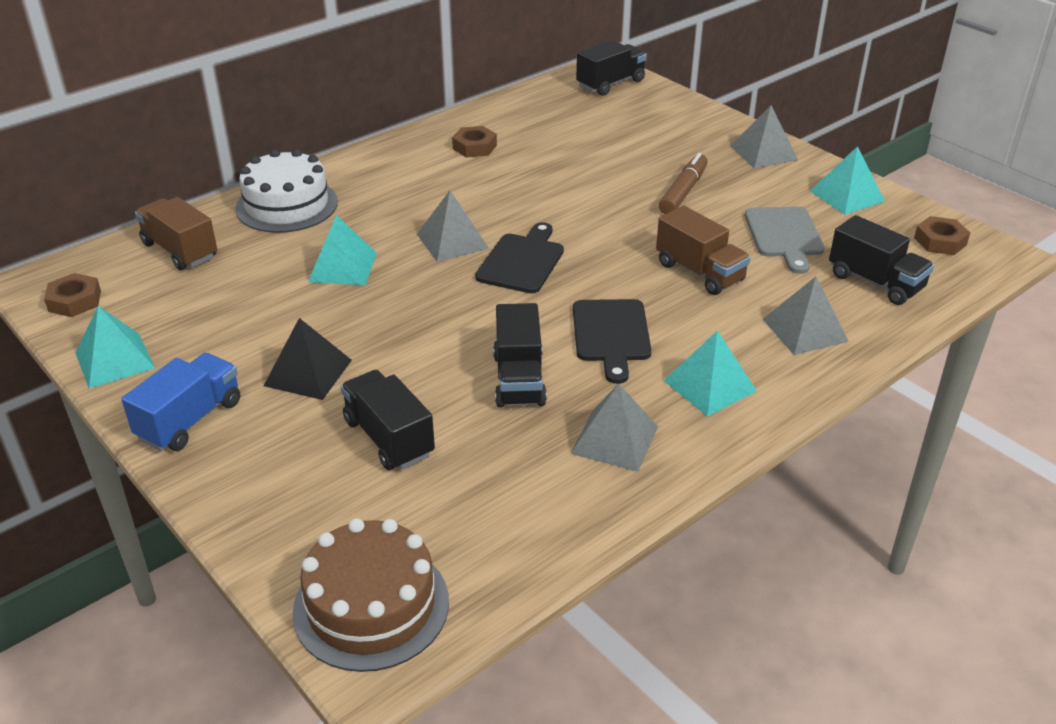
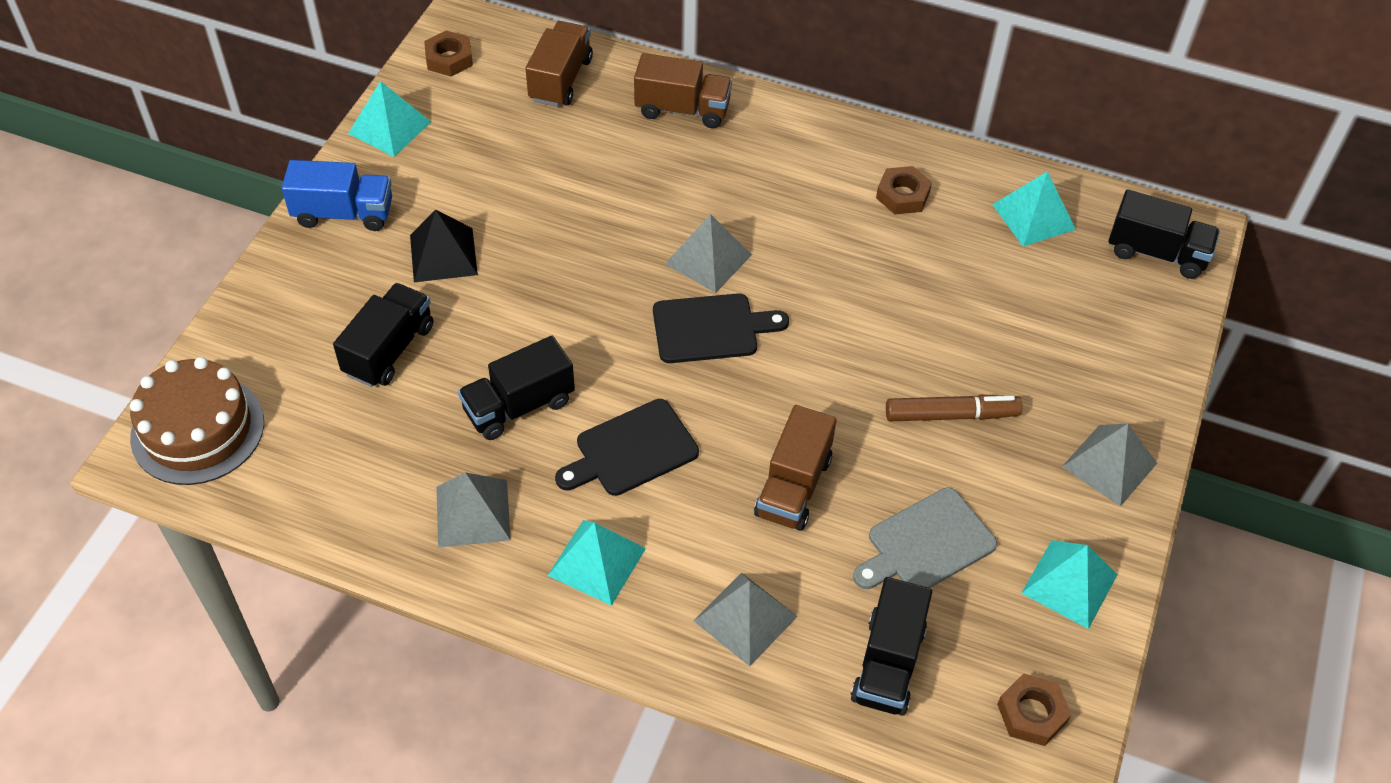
camera: 60 degrees right, 15 degrees up
(287, 205) = (682, 109): white cake -> brown truck
(343, 267) = (610, 200): turquoise pyramid -> turquoise pyramid (1034, 216)

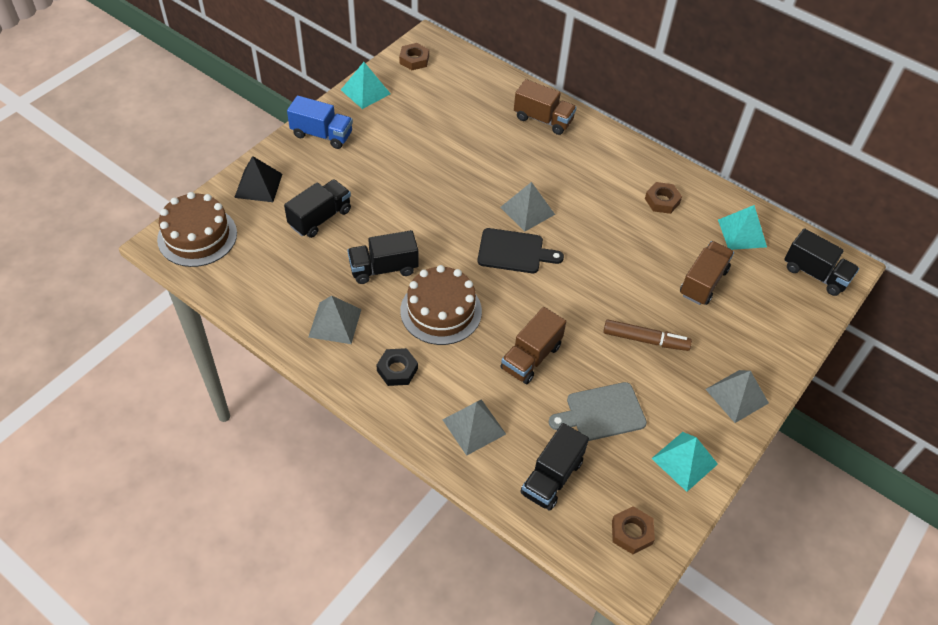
camera: 15 degrees right, 0 degrees up
(443, 255) = (370, 171): black pyramid -> black pyramid (258, 185)
(560, 80) = (475, 86): brown truck -> brown truck (703, 282)
(597, 561) = (397, 370): turquoise pyramid -> black nut
(631, 450) = (441, 311): black cutting board -> brown cake

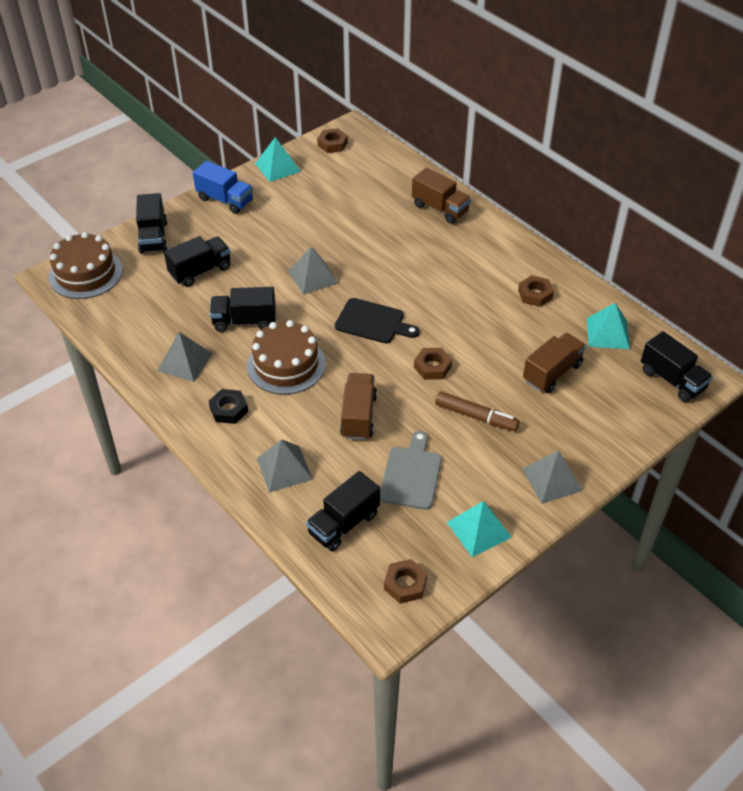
camera: 15 degrees right, 5 degrees down
(258, 185) = (153, 237): black pyramid -> black truck
(527, 210) = (398, 287): grey pyramid -> grey pyramid (313, 277)
(531, 357) = (358, 416): brown truck -> brown truck turned 135 degrees clockwise
(587, 292) = (432, 367): none -> brown nut
(602, 413) = (411, 475): grey cutting board -> grey cutting board turned 105 degrees clockwise

